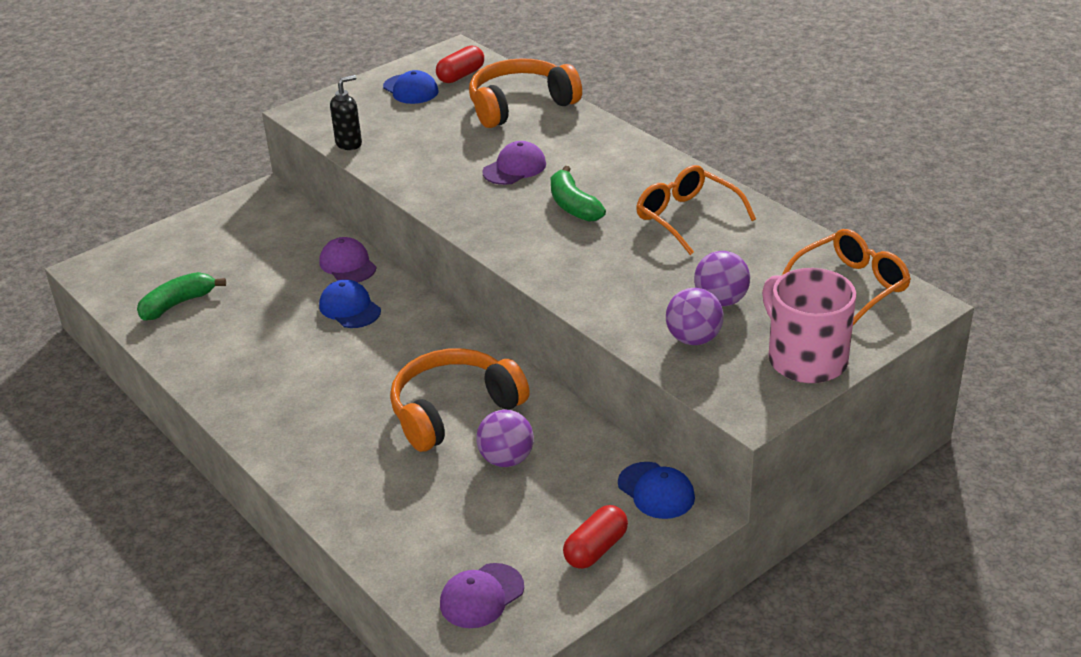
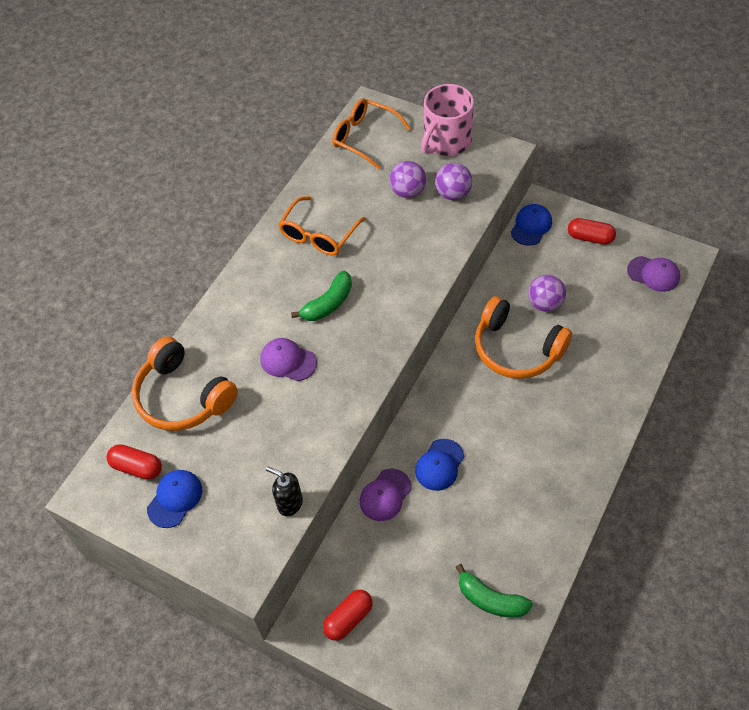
camera: 110 degrees left, 20 degrees up
(245, 218) = (348, 618): none -> red capsule

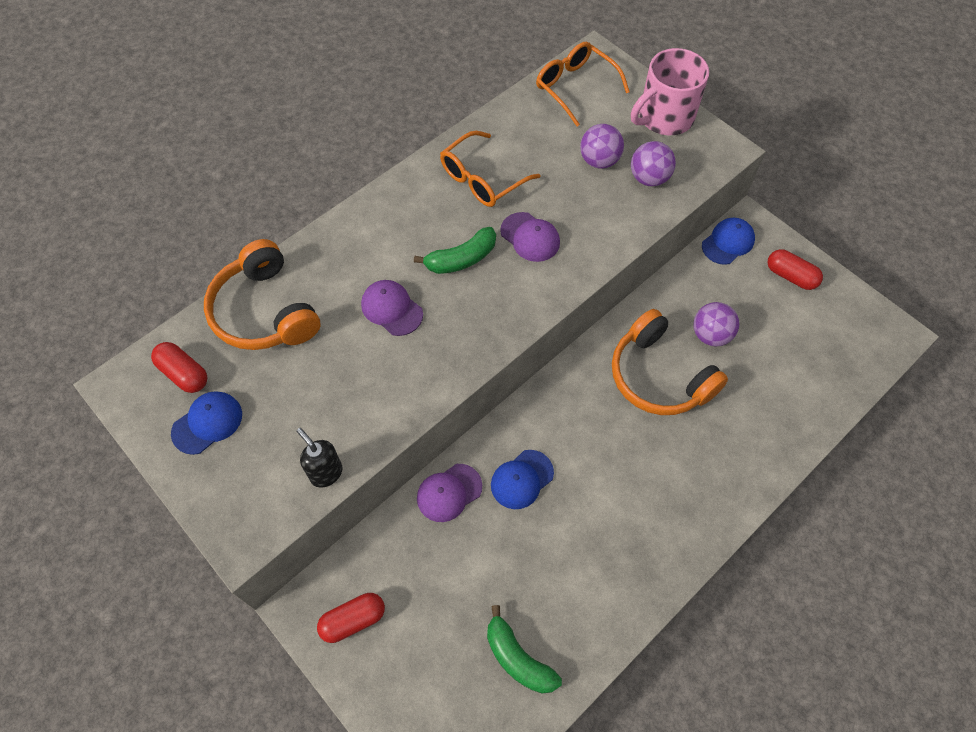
camera: 15 degrees right, 5 degrees up
(653, 274) = (849, 341): purple cap -> purple cap (530, 237)

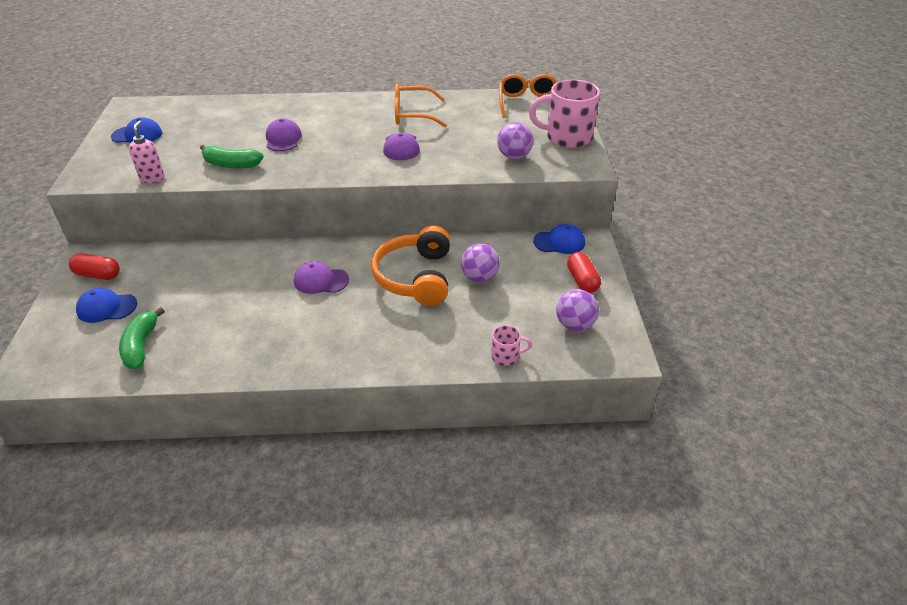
camera: 40 degrees right, 20 degrees down
(184, 373) = (157, 114): red capsule -> none
(264, 311) = (225, 111): orange headphones -> none
(326, 473) = (152, 178): black soap dispenser -> pink soap dispenser
(449, 492) = (221, 255): purple cap -> purple cap (321, 281)
(461, 259) = (349, 138): green banana -> green banana (231, 165)
(521, 479) = (265, 273): blue cap -> blue cap (106, 308)
(599, 161) = (494, 136): purple ball -> purple ball (574, 325)
(821, 406) = (506, 356): none -> pink mug

